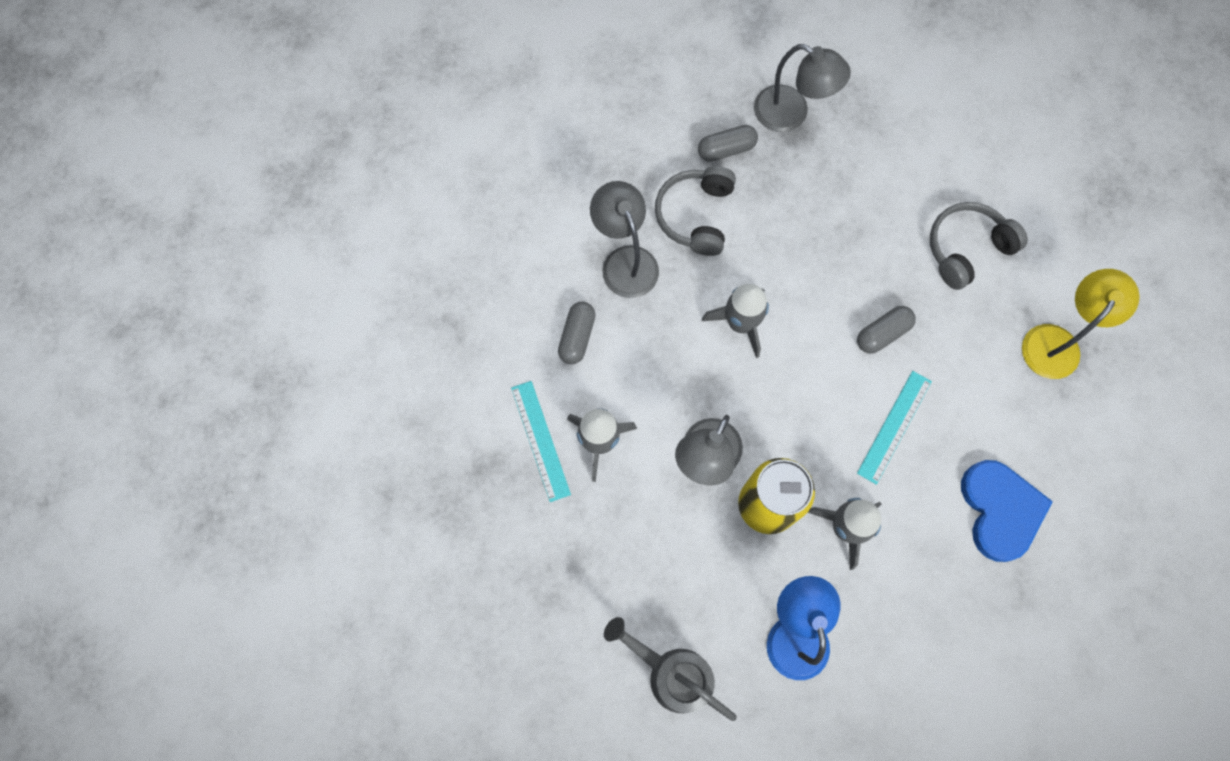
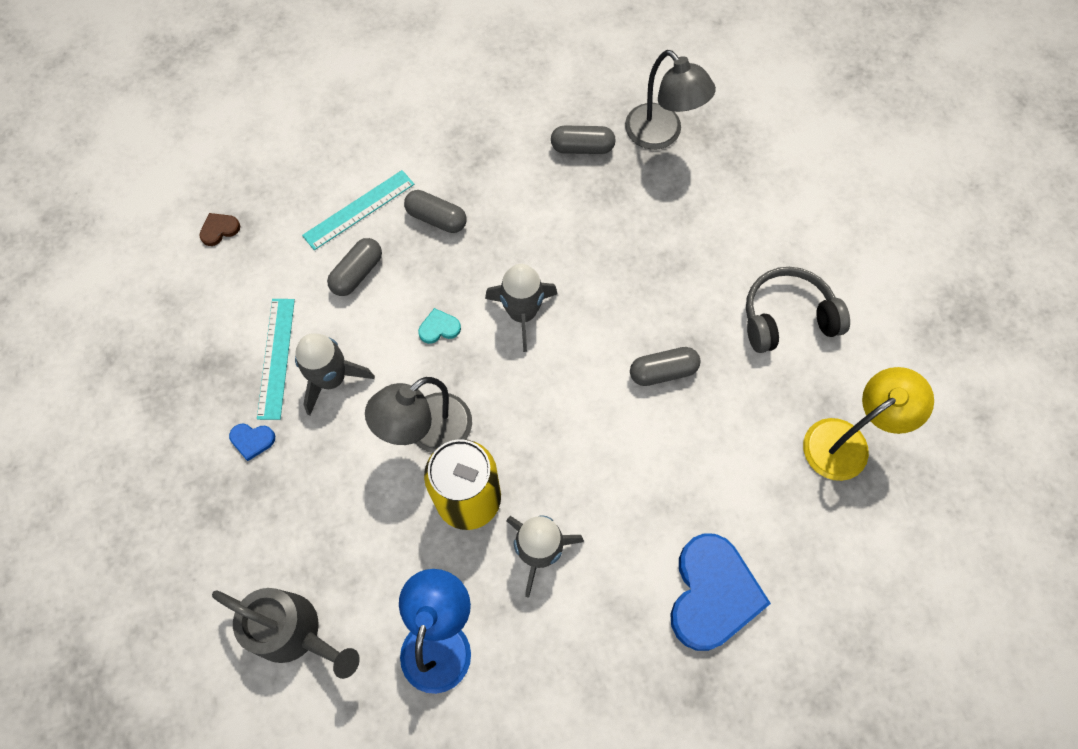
camera: 20 degrees right, 5 degrees down
(430, 339) = (219, 230): none -> brown heart
(555, 522) = (252, 440): none -> blue heart
(625, 261) = (436, 218): grey lamp -> grey capsule
(671, 673) = (295, 633): grey watering can -> grey watering can turned 150 degrees clockwise
(673, 362) = (439, 328): none -> turquoise heart
(696, 216) = (524, 199): grey headphones -> none
(894, 427) = (635, 468): turquoise ruler -> turquoise ruler (359, 210)

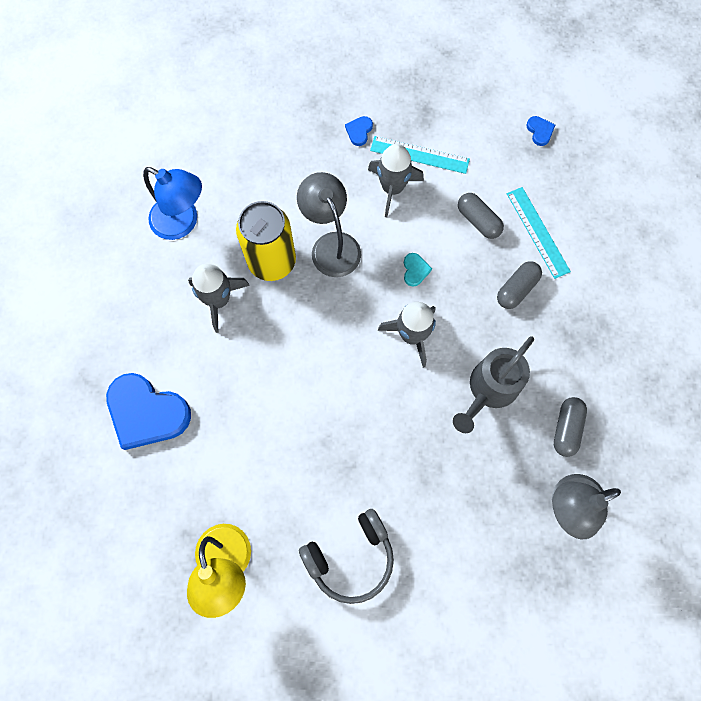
camera: 105 degrees right, 5 degrees up
(219, 230) = (540, 131): brown heart -> blue heart
(295, 633) = (218, 138): grey watering can -> grey watering can (489, 390)
(663, 371) = (331, 432): grey capsule -> none
(787, 318) = (350, 557): grey headphones -> grey headphones turned 60 degrees clockwise

